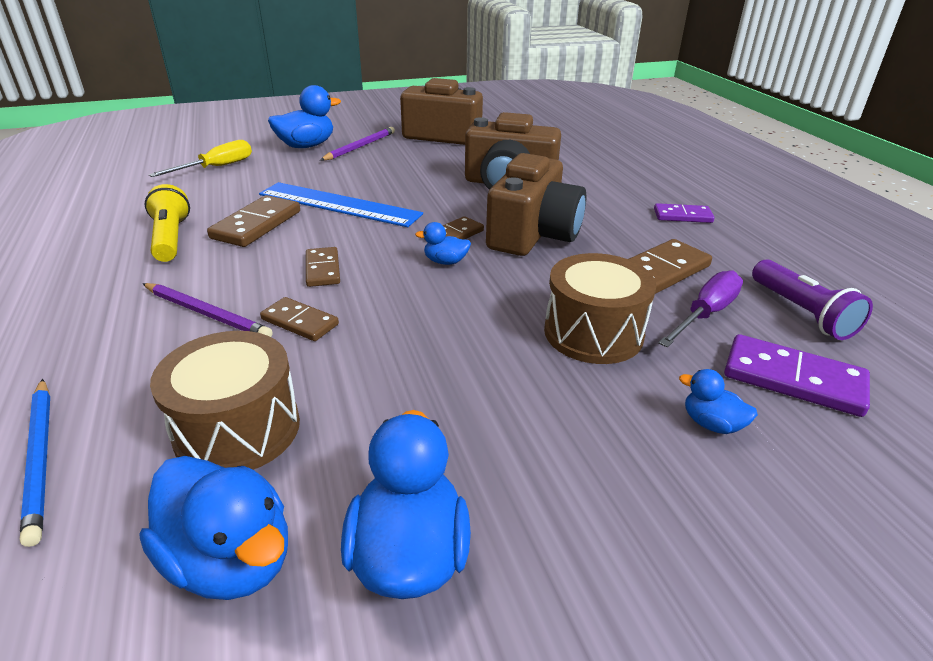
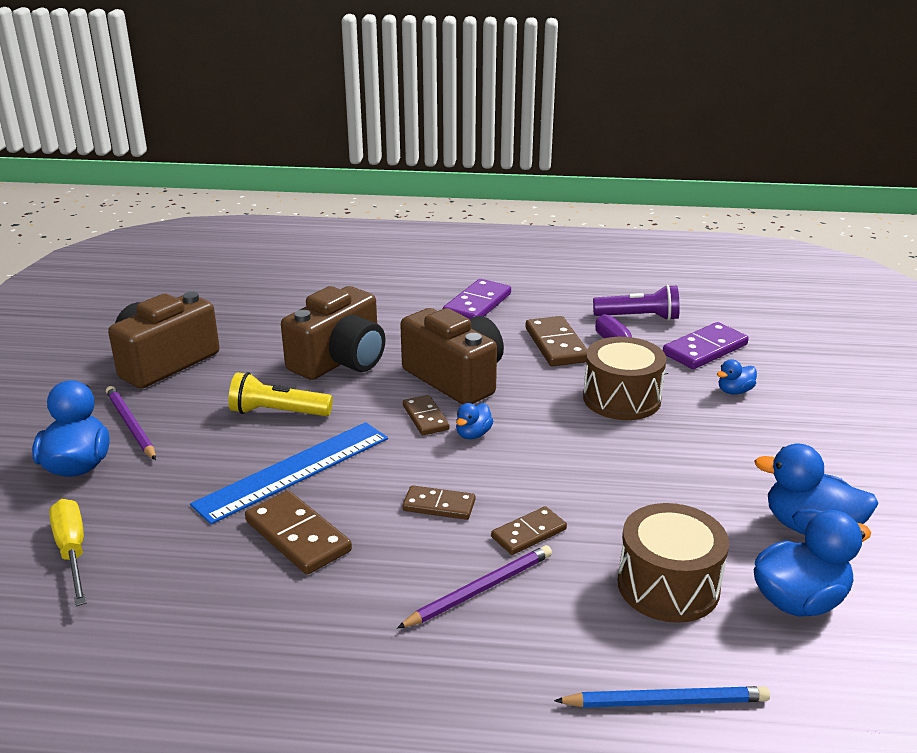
camera: 65 degrees left, 5 degrees down
(170, 238) = (280, 607): yellow flashlight -> yellow flashlight (278, 412)
(682, 216) = (477, 304): purple domino -> purple domino, size x1.57

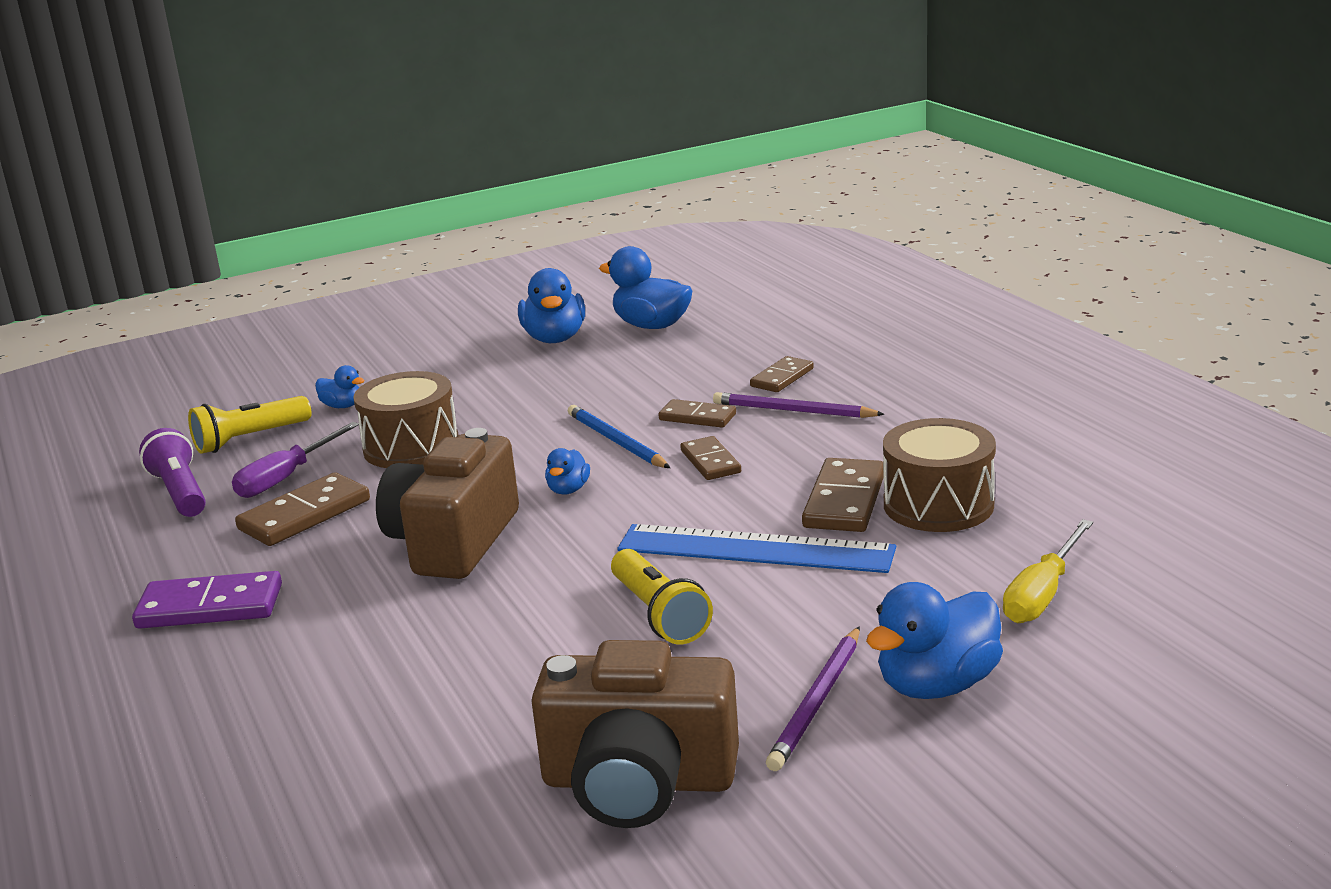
camera: 120 degrees left, 5 degrees down
(340, 360) = (482, 635): brown camera -> none
(425, 418) = (564, 525): brown domino -> brown domino (782, 378)
(473, 434) = (568, 490): blue duck -> blue duck turned 105 degrees clockwise
(666, 701) = (808, 335): blue pencil -> blue pencil (616, 441)
(668, 586) = (692, 360): brown drum -> brown drum (938, 505)
(704, 349) = (250, 439): purple domino -> yellow flashlight

